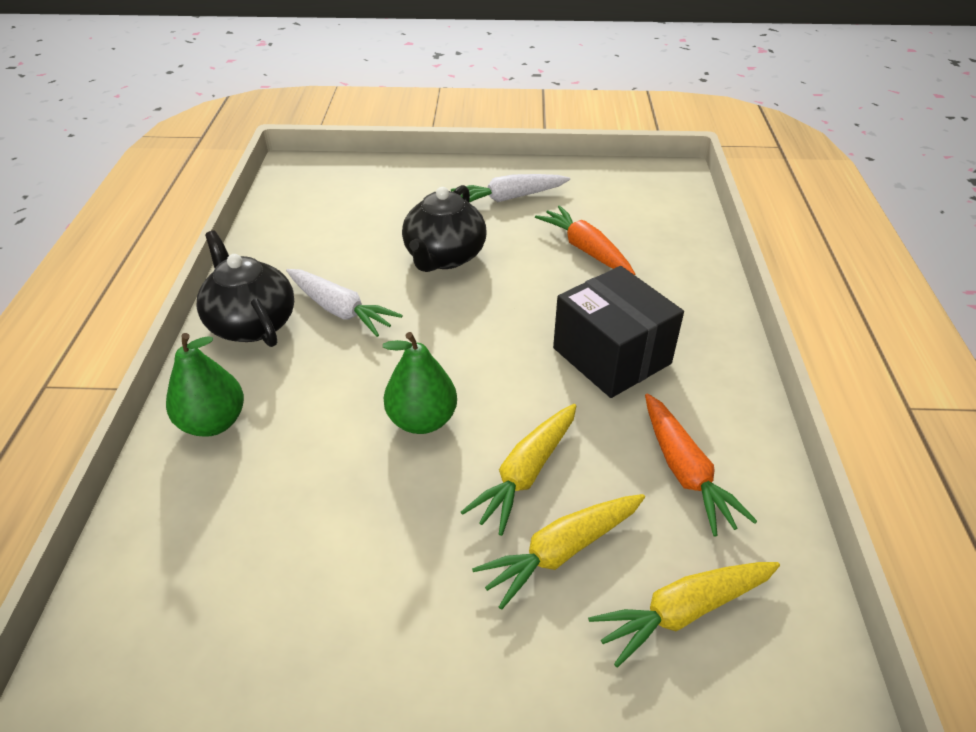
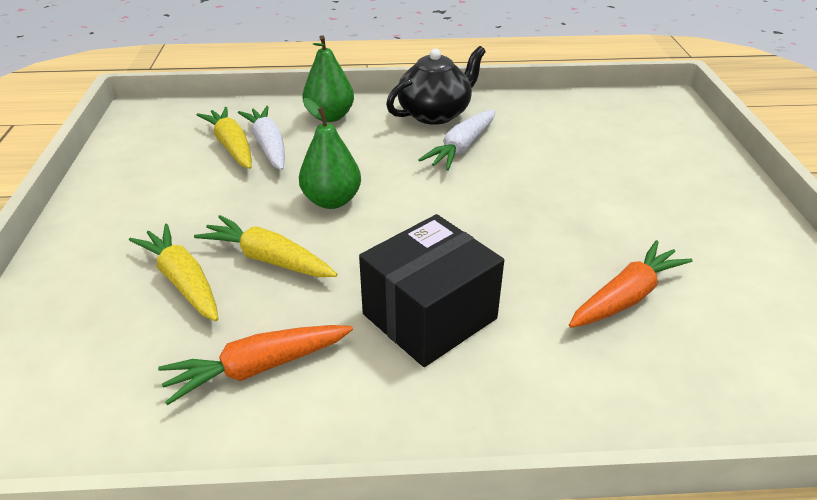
camera: 85 degrees right, 5 degrees down
(444, 257) = (562, 194): black teapot -> none
(509, 198) = (704, 232): white carrot -> white carrot (268, 146)
(684, 611) = (102, 355): yellow carrot -> yellow carrot (232, 146)

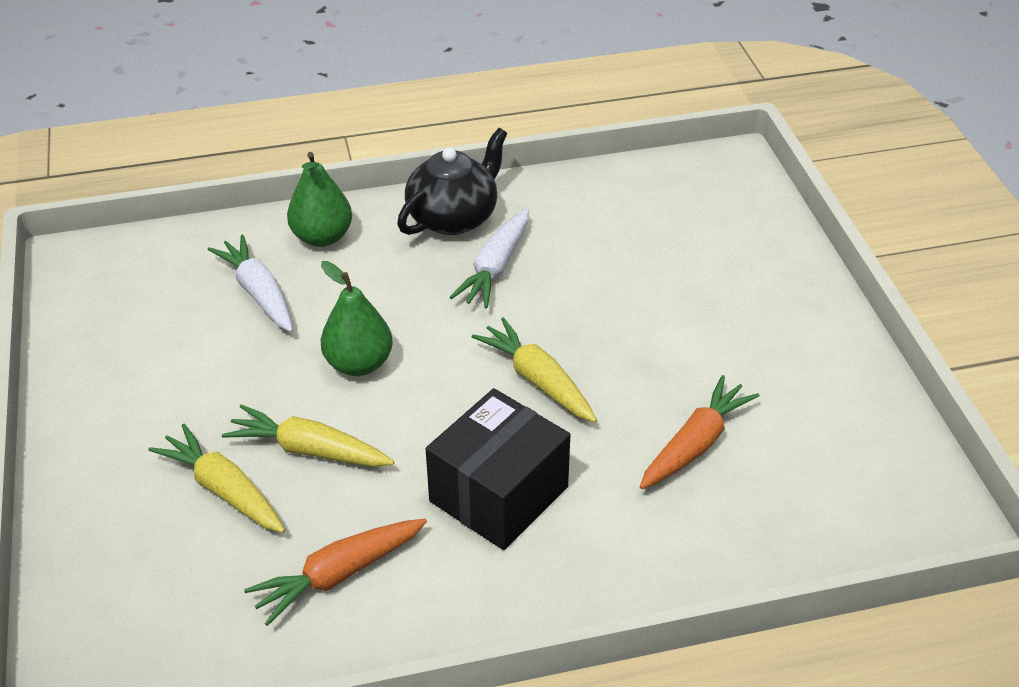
camera: 10 degrees left, 5 degrees up
(232, 146) = (213, 299): yellow carrot -> yellow carrot (538, 380)

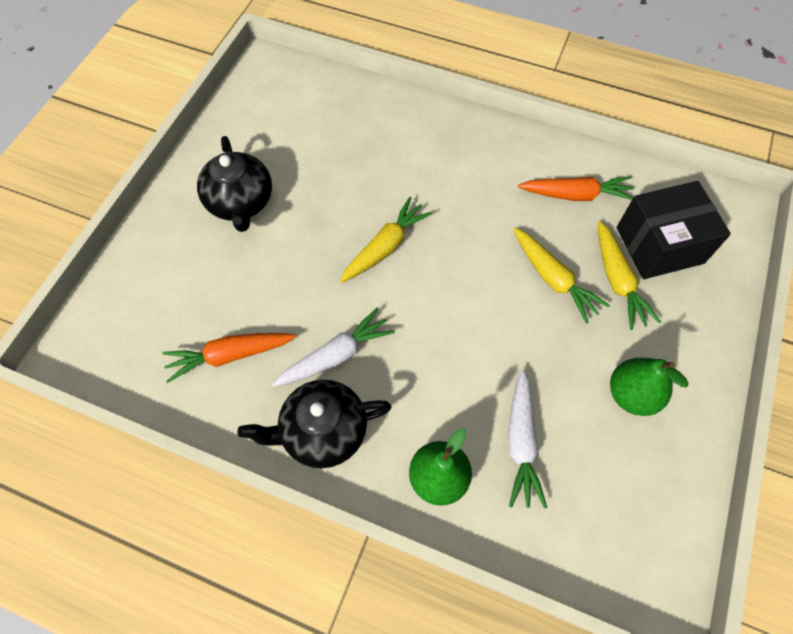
camera: 145 degrees left, 20 degrees up
(359, 364) = (485, 327): green pear -> green pear (631, 394)
(498, 494) = (463, 191): black box -> black box (659, 245)
(538, 380) = (385, 247): yellow carrot -> yellow carrot turned 135 degrees counterclockwise
(695, 444) = (338, 160): orange carrot -> orange carrot (230, 355)
(747, 338) = (241, 203): none -> black teapot

